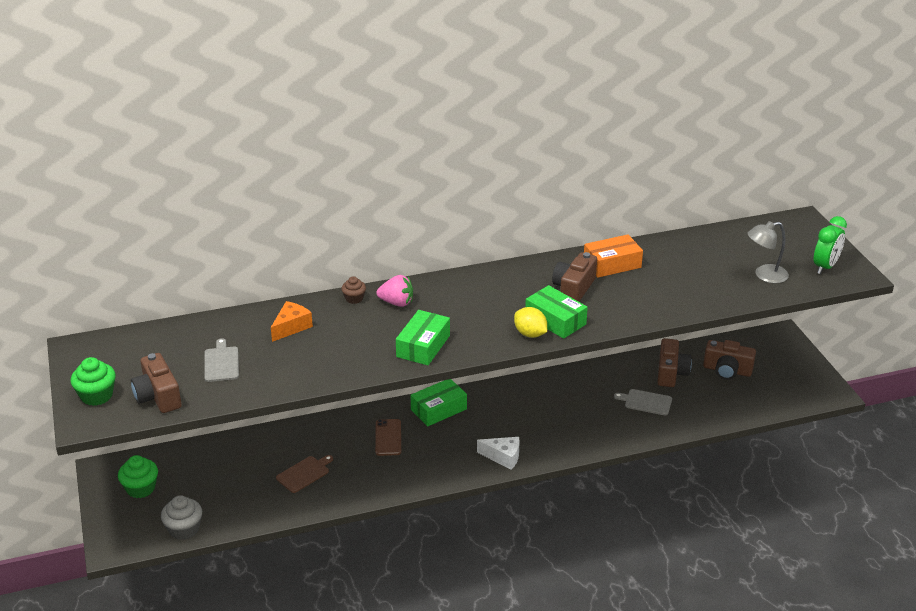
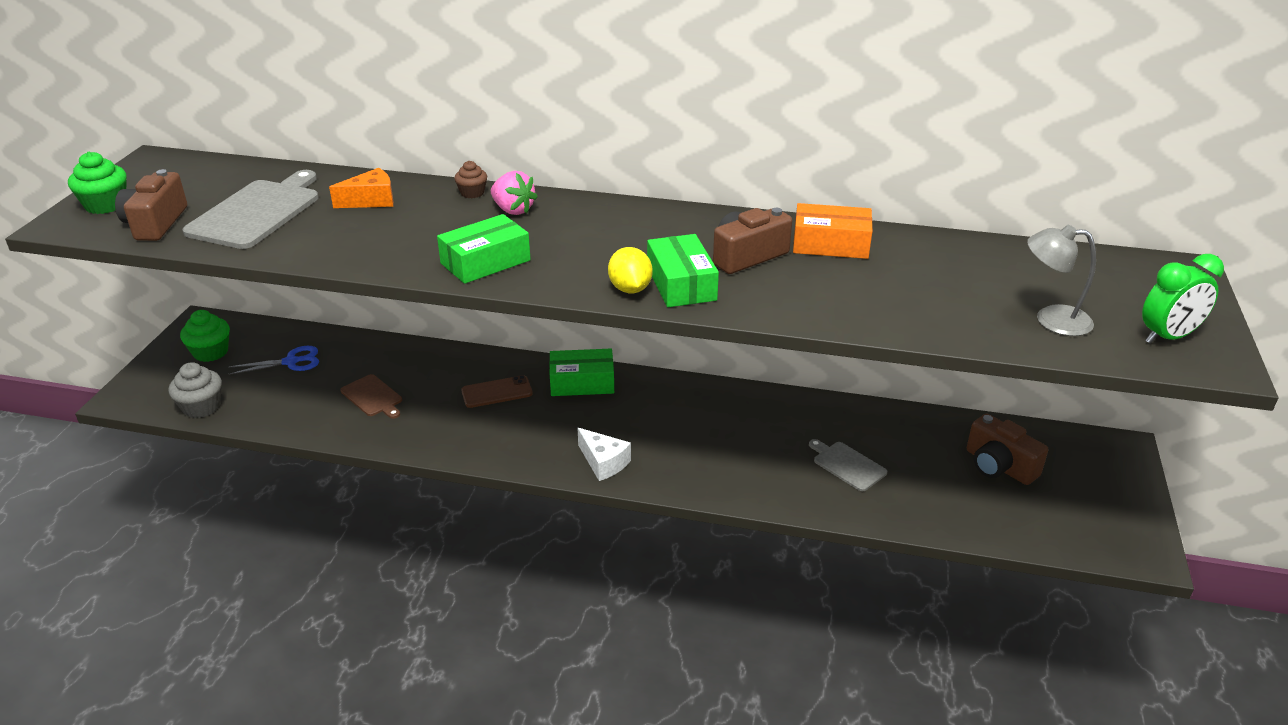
camera: 30 degrees right, 0 degrees up
(214, 472) = (291, 362): none -> blue scissors
(221, 363) = (257, 212): grey cutting board -> grey cutting board, size x1.86
(304, 473) = (372, 397): brown cutting board -> brown cutting board turned 60 degrees clockwise
(388, 437) = (497, 392): brown phone -> brown phone turned 45 degrees clockwise
(671, 373) = (913, 441): brown camera -> none

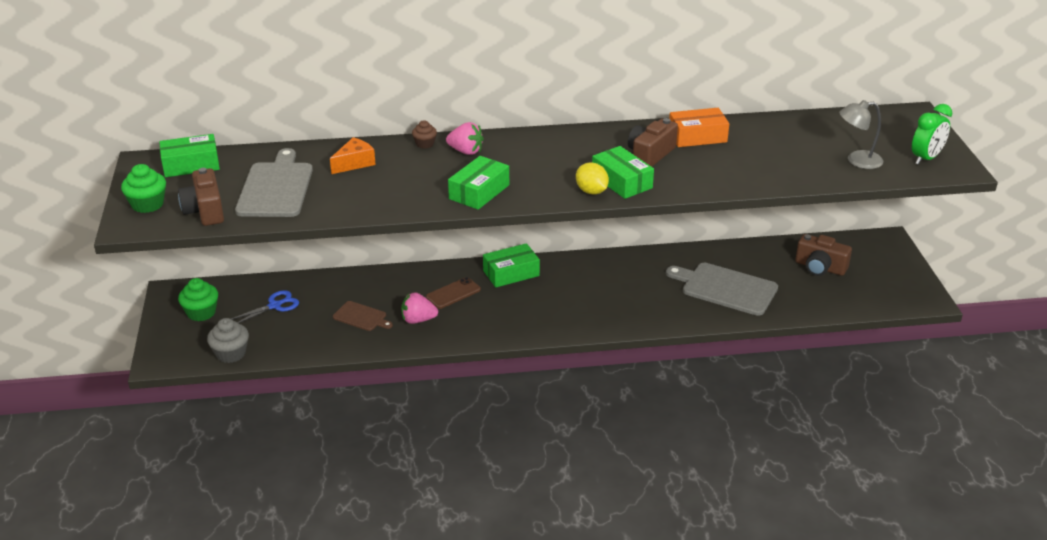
camera: 20 degrees left, 0 degrees up
(196, 171) = (191, 165): none -> green box
(433, 416) = (418, 320): none -> pink strawberry
(603, 462) = (563, 323): white cheese -> none
(847, 465) = (726, 288): grey cutting board -> grey cutting board, size x1.86

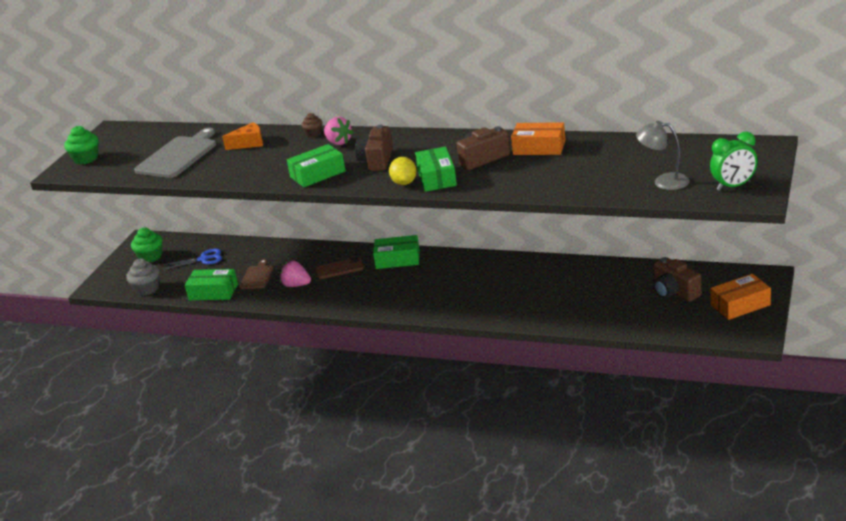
camera: 30 degrees right, 5 degrees down
(191, 165) = (138, 134): green box -> green box (213, 292)
(205, 211) = (117, 167): brown camera -> brown camera (377, 160)
(361, 317) = (257, 276): brown cutting board -> brown cutting board turned 135 degrees counterclockwise
(726, 288) = (569, 297): grey cutting board -> none
(889, 271) = (740, 305): none -> orange box

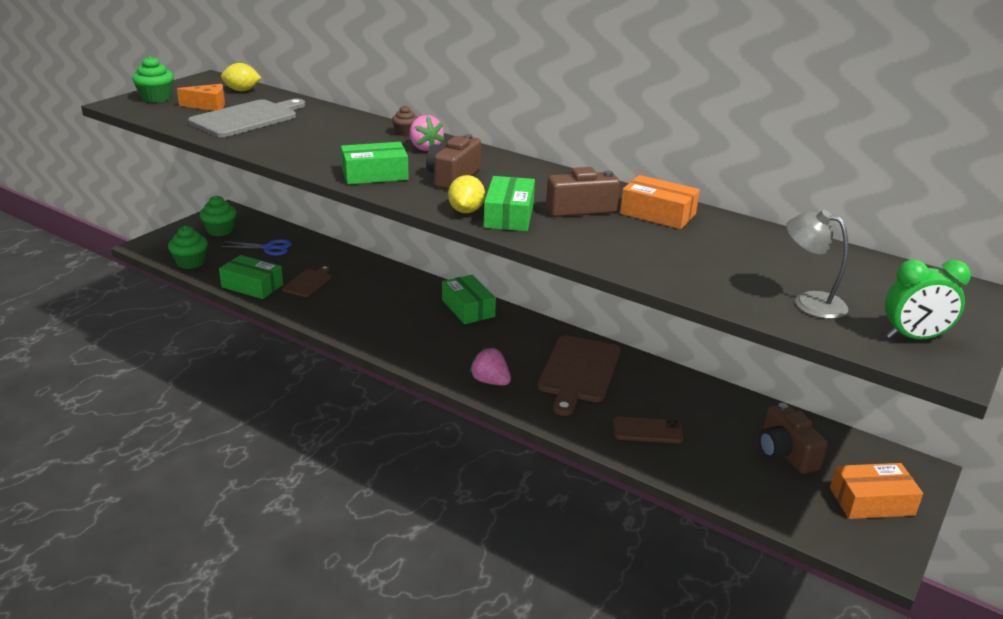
camera: 10 degrees right, 0 degrees up
(147, 289) = (190, 262): grey cupcake -> green cupcake
(150, 133) = (242, 90): none -> yellow lemon
(249, 143) = (329, 125): orange cheese -> orange cheese (208, 106)
(296, 285) = (342, 304): pink strawberry -> pink strawberry (490, 381)
(339, 269) = (399, 300): brown phone -> brown phone (647, 431)
(397, 259) = (468, 308): green box -> green box turned 45 degrees clockwise
(506, 280) = (579, 371): none -> brown cutting board

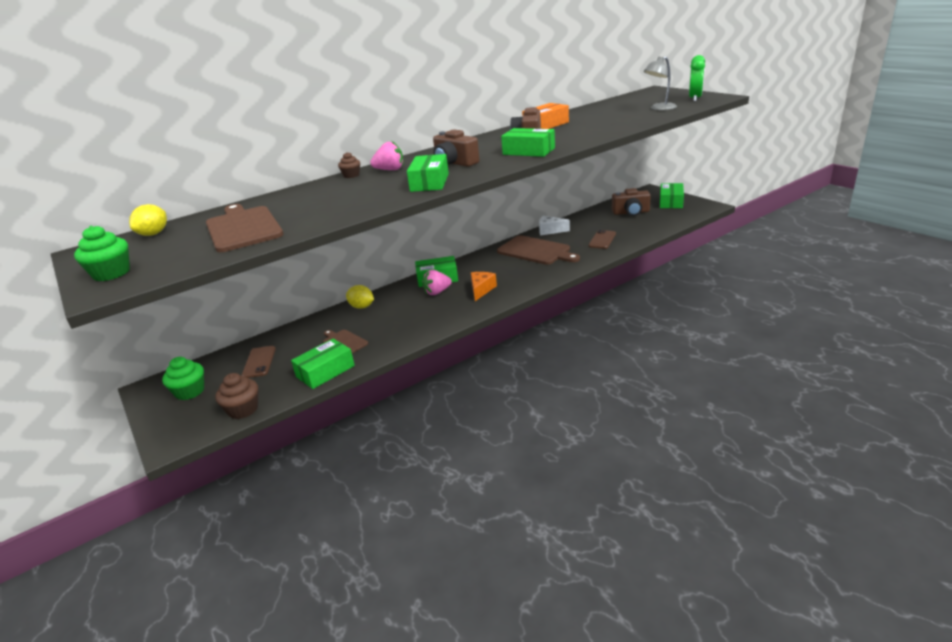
camera: 65 degrees left, 0 degrees up
(190, 262) = (243, 409): green cupcake -> brown cupcake
(208, 106) = (179, 246): orange cheese -> orange cheese (481, 290)
(247, 118) = (243, 228): grey cutting board -> brown cutting board
(268, 248) = (259, 362): blue scissors -> brown phone
(466, 211) = (515, 160): yellow lemon -> yellow lemon (362, 307)
(490, 381) = (533, 278): pink strawberry -> pink strawberry (437, 292)
(659, 375) = (550, 231): none -> white cheese
(871, 501) = (671, 202): orange box -> green box

